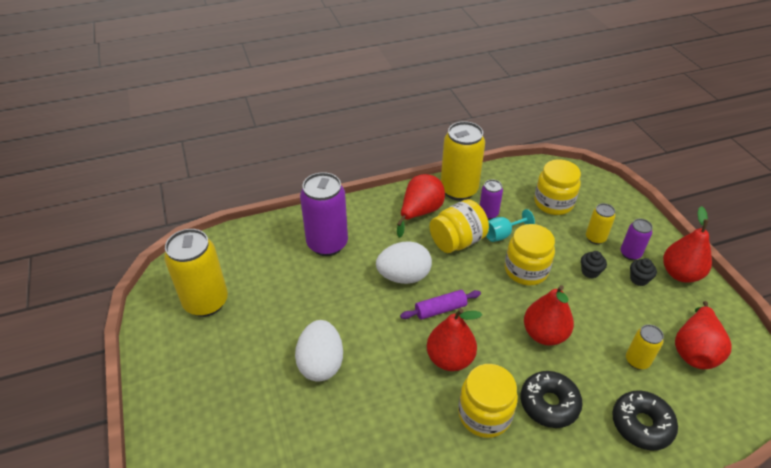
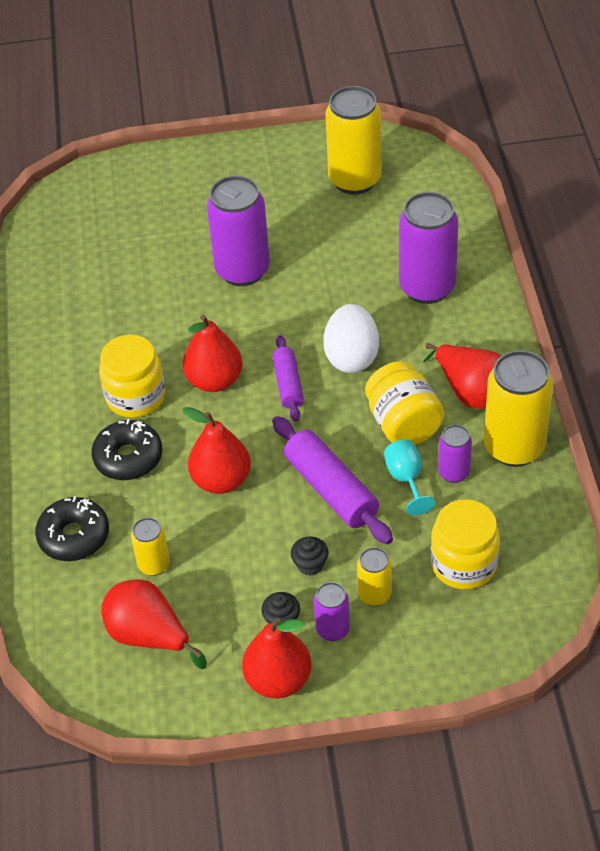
camera: 105 degrees right, 5 degrees up
(321, 363) = (242, 270): white egg -> purple can
(526, 270) = (331, 489): yellow jar -> purple rolling pin

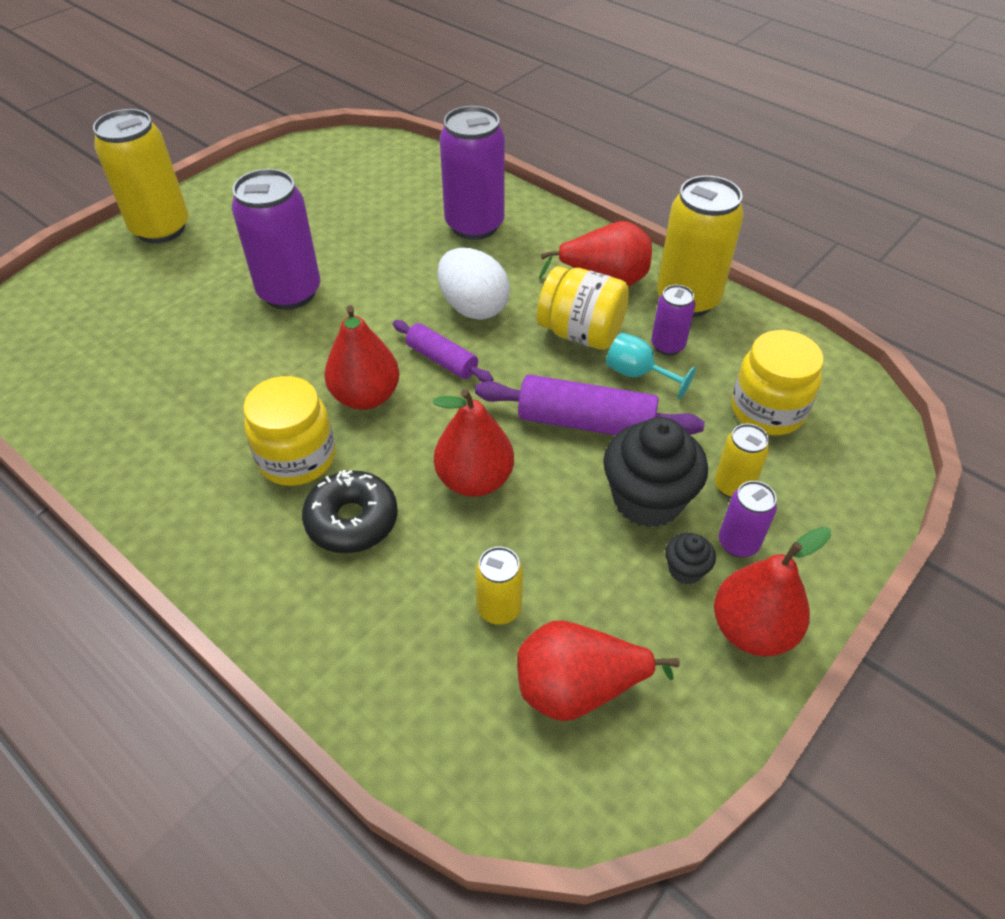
camera: 45 degrees left, 0 degrees up
(74, 536) = (376, 642): black donut -> none
(310, 565) = (647, 499): black cupcake -> black cupcake, size x2.15
(355, 180) = (319, 180): yellow can -> yellow can (161, 229)

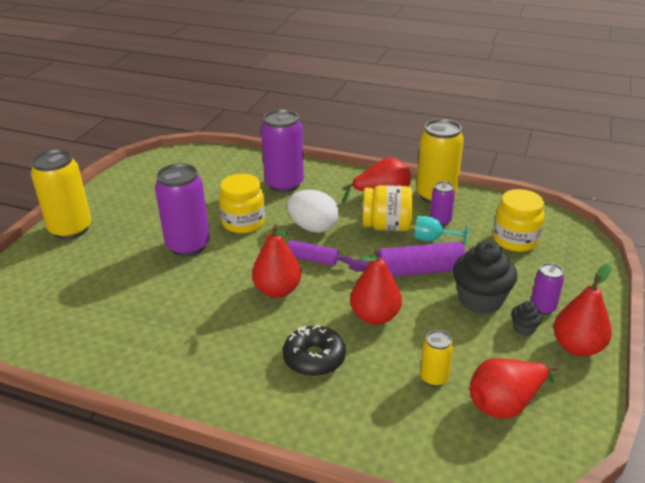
camera: 20 degrees left, 15 degrees down
(297, 458) = (256, 335): yellow jar -> yellow jar (243, 223)
(733, 486) = (521, 281): yellow can -> none

